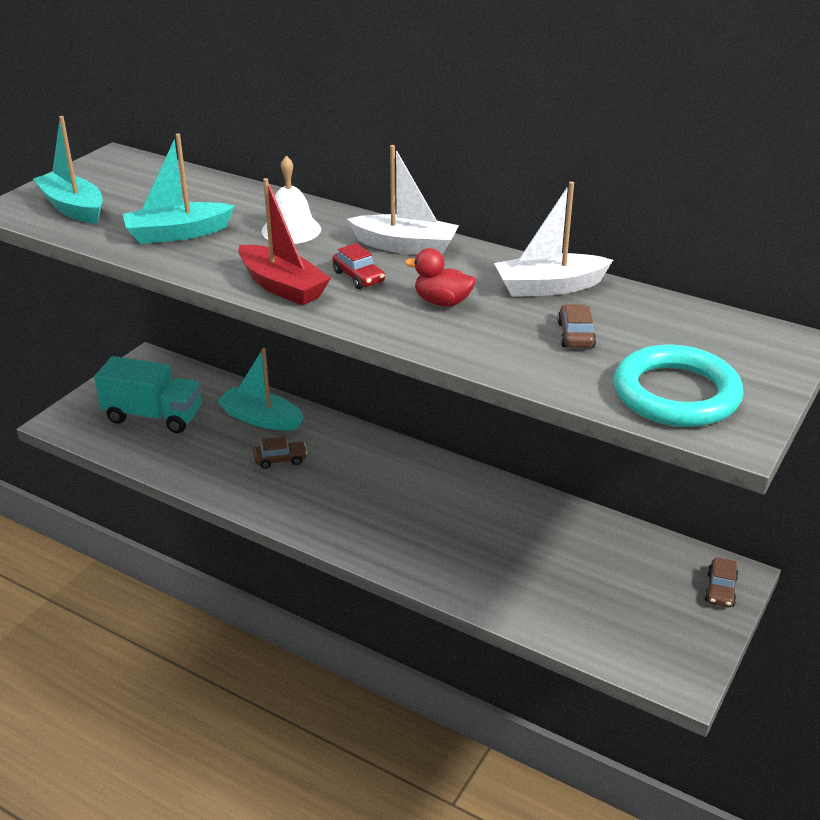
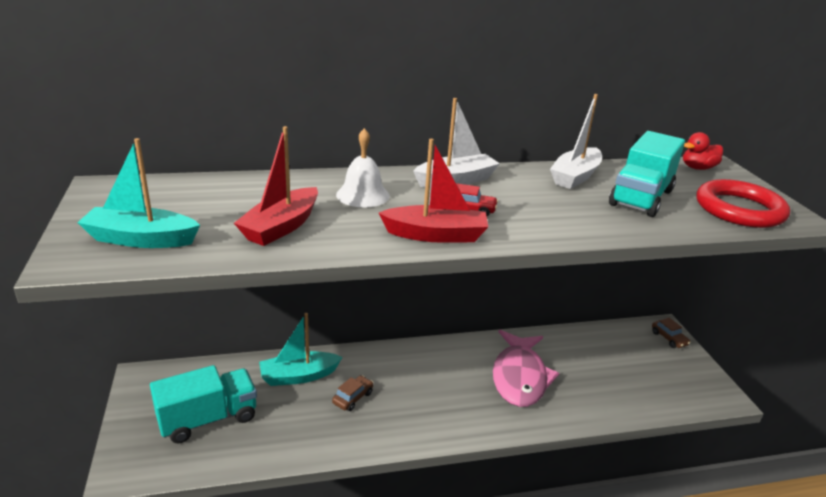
camera: 45 degrees left, 5 degrees down
(177, 234) = (281, 227): turquoise boat -> red boat
(442, 302) = (545, 206): red duck -> red duck (698, 168)
(463, 527) = (519, 377): none -> pink fish
(575, 335) = (641, 198): brown car -> turquoise truck
(676, 394) = (739, 209): turquoise ring -> red ring

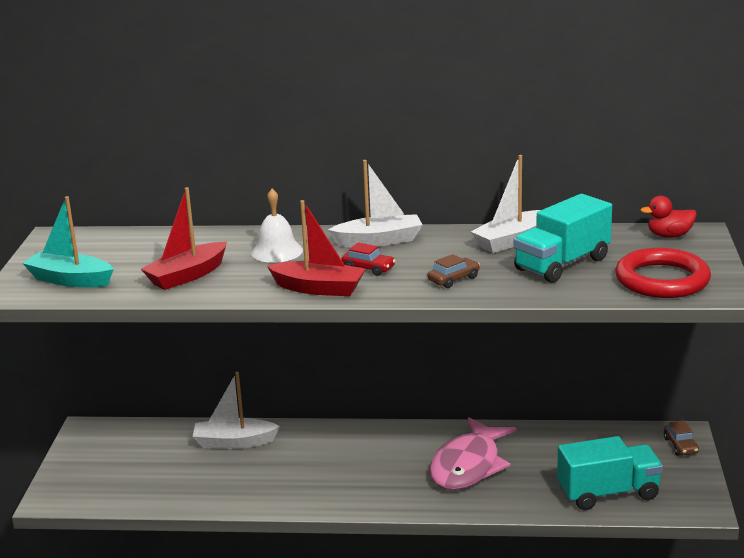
camera: 20 degrees right, 5 degrees down
(208, 419) = (135, 468): turquoise truck -> turquoise truck (608, 493)
(298, 376) = (234, 442): turquoise boat -> white boat
(353, 398) = (279, 466): brown car -> brown car (453, 279)

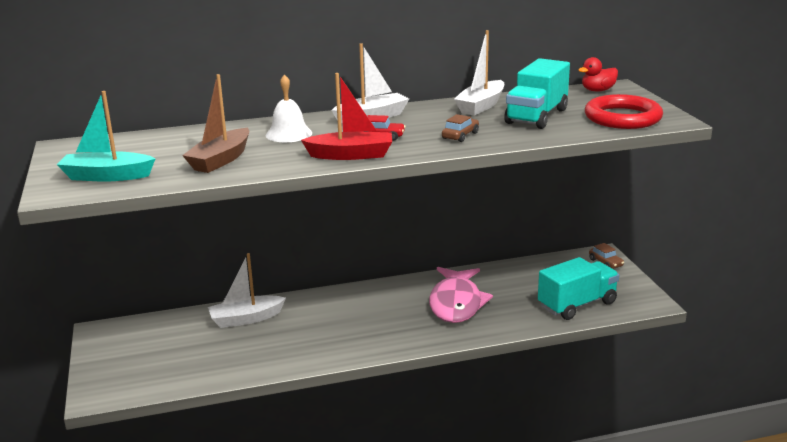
camera: 20 degrees left, 0 degrees up
(187, 276) = (221, 160): red boat -> brown boat

